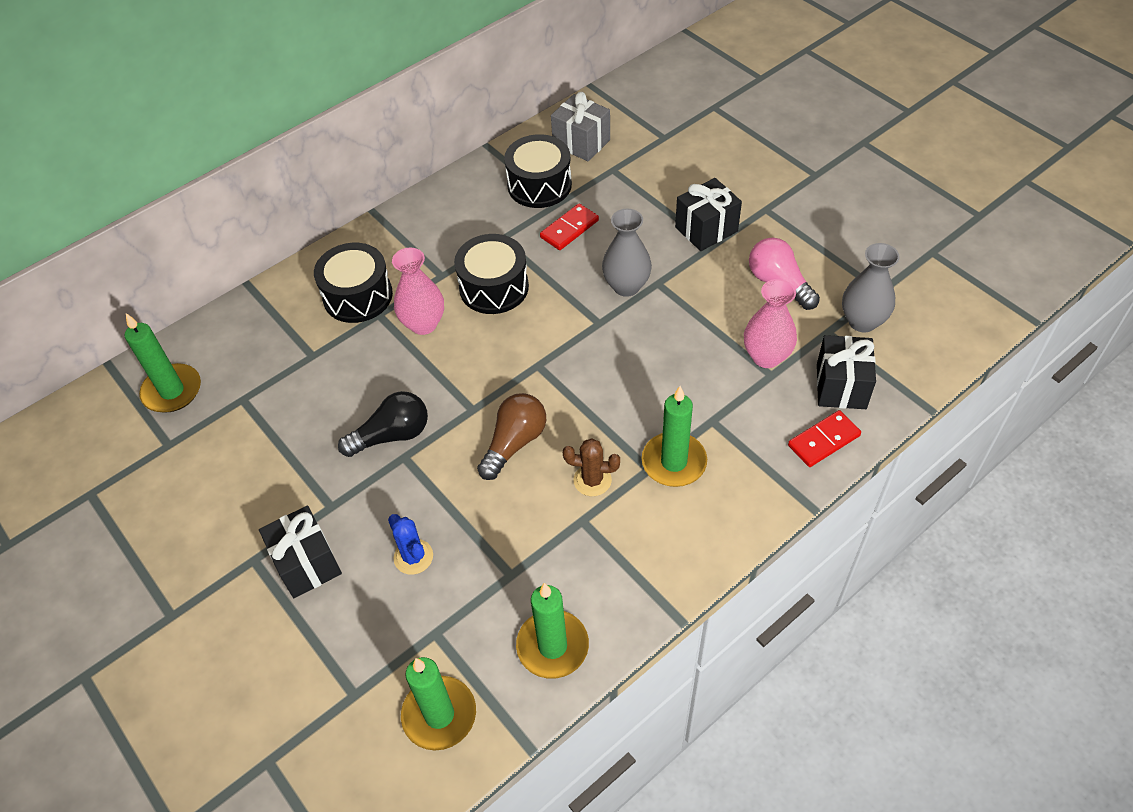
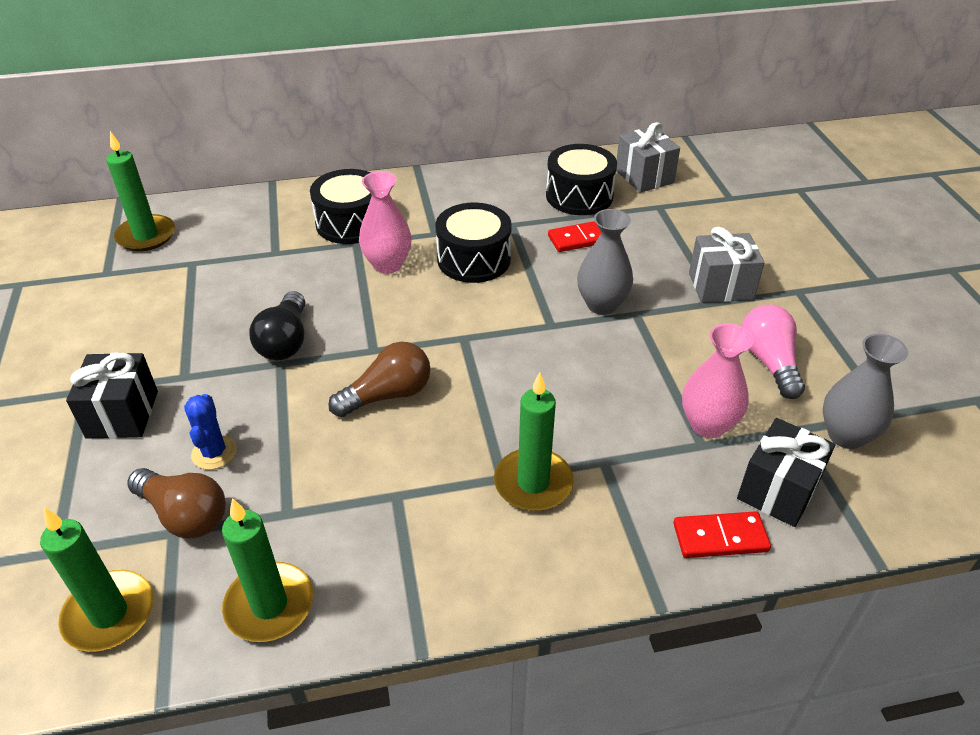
camera: 25 degrees right, 10 degrees down
(392, 435) = (285, 341): black light bulb -> black light bulb turned 90 degrees clockwise
(433, 616) = (185, 515): none -> brown light bulb
(592, 480) = (436, 462): brown cactus -> none
(706, 229) = (720, 286): black gift -> grey gift

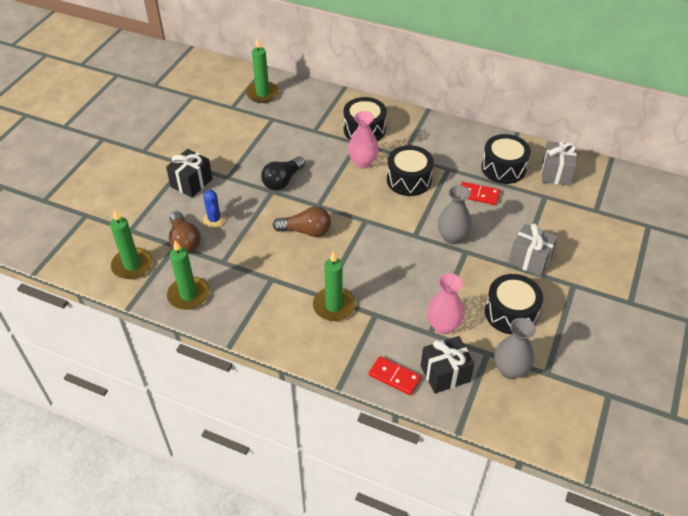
camera: 35 degrees right, 5 degrees up
(214, 452) = (214, 220): blue cactus -> blue cactus turned 45 degrees counterclockwise
(769, 362) = (510, 313): pink light bulb -> black drum

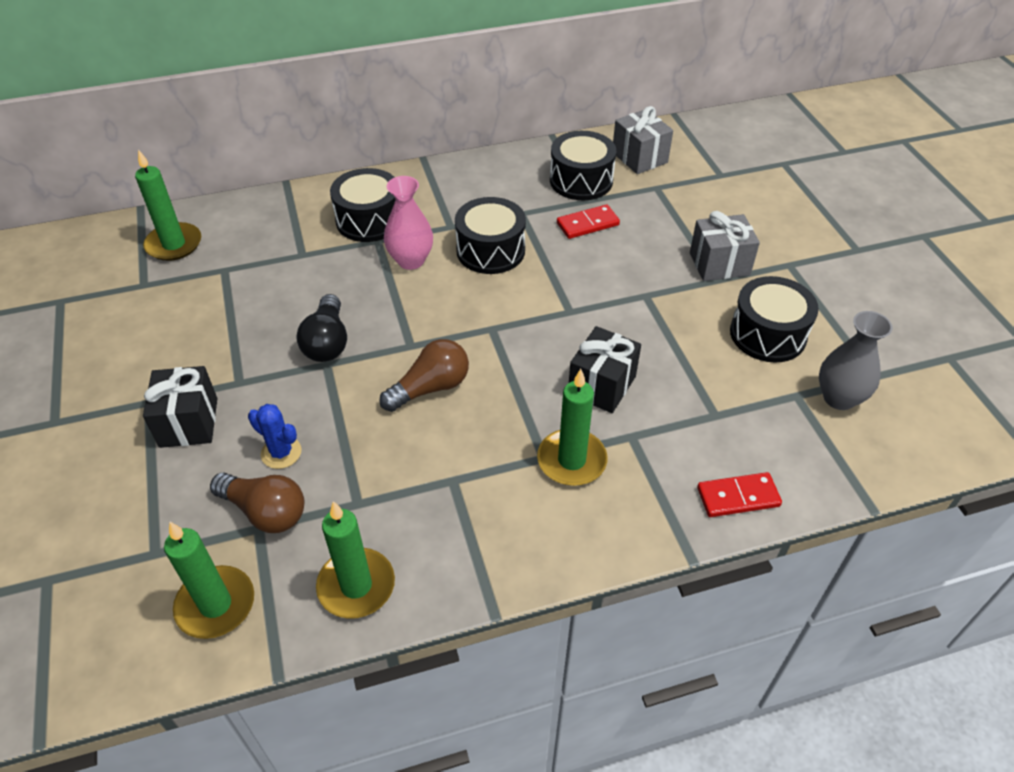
camera: 40 degrees left, 0 degrees up
(443, 326) = (719, 396): pink vase -> none
(445, 373) = (784, 451): black gift -> black gift (602, 385)
(452, 237) = (613, 288): grey vase -> none

